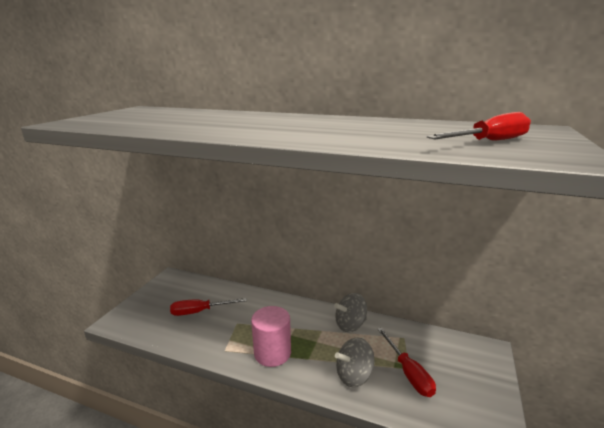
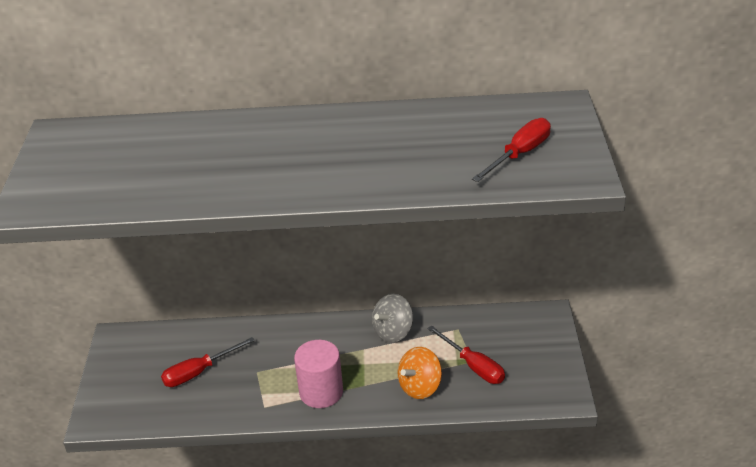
camera: 20 degrees left, 15 degrees up
(354, 375) = (420, 387): grey spinning top -> orange spinning top

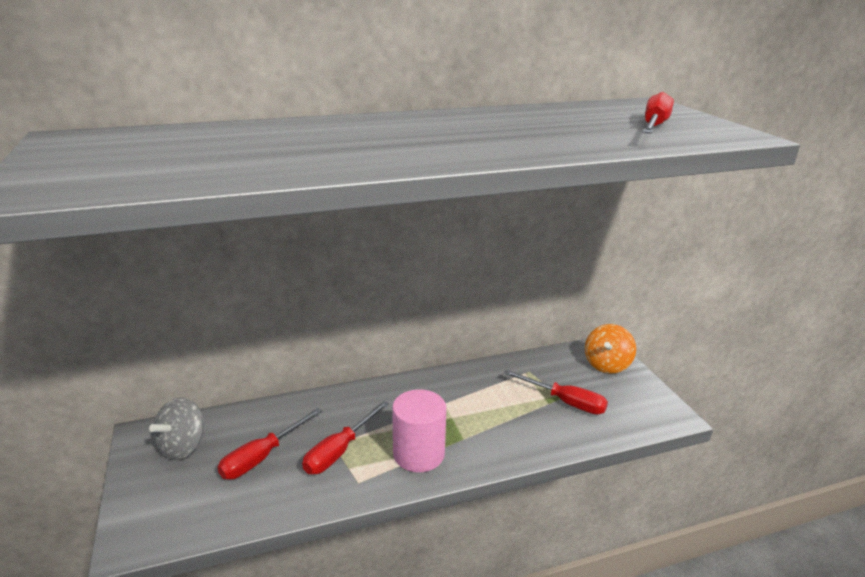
camera: 20 degrees left, 10 degrees down
(259, 378) = (339, 451): none -> red screwdriver
(393, 332) = (466, 383): grey spinning top -> grey spinning top (182, 446)
(420, 387) = (523, 430): orange spinning top -> orange spinning top (607, 364)

